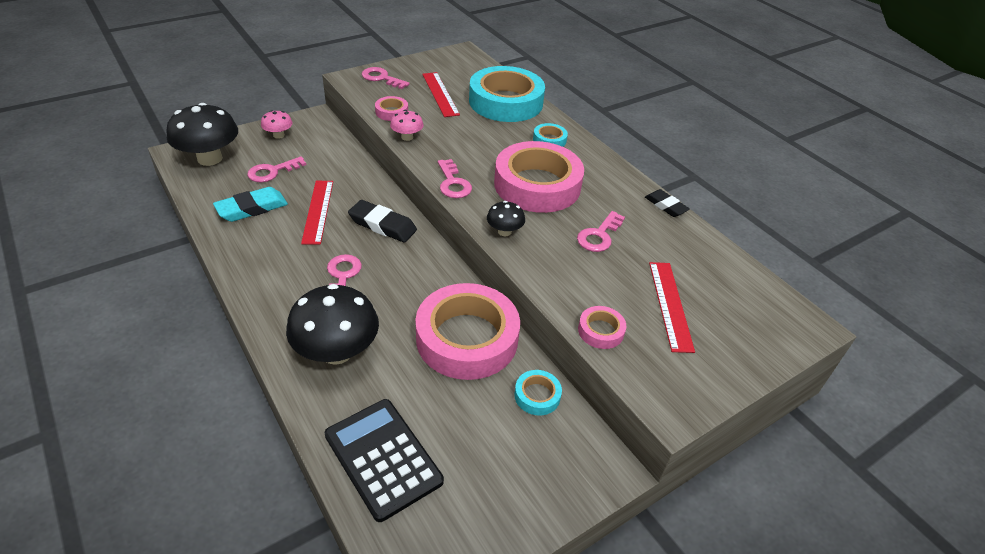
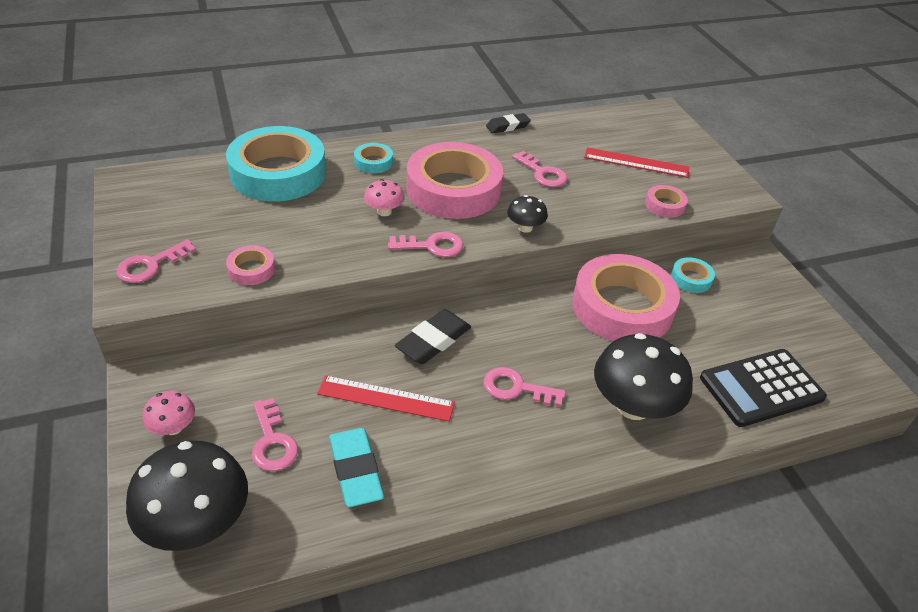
camera: 75 degrees left, 0 degrees up
(407, 137) = (320, 265): pink mushroom -> pink mushroom (384, 211)
(440, 94) = (228, 220): red ruler -> none

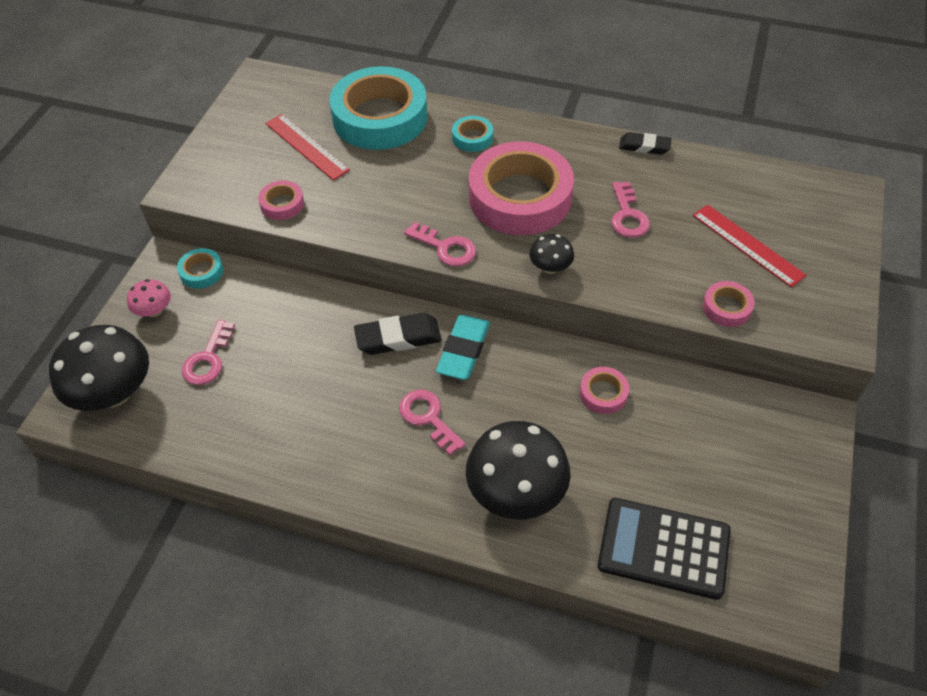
camera: 40 degrees right, 10 degrees up
(150, 265) = (215, 167): pink key -> none
(355, 470) = (244, 415): turquoise eraser -> turquoise eraser (463, 351)
(384, 211) = (435, 194): pink mushroom -> none
(386, 398) = (316, 369): red ruler -> red ruler (306, 146)
(622, 307) = (603, 393): pink tape -> pink tape, size x0.42
(691, 279) = (710, 400): turquoise tape -> turquoise tape (201, 272)

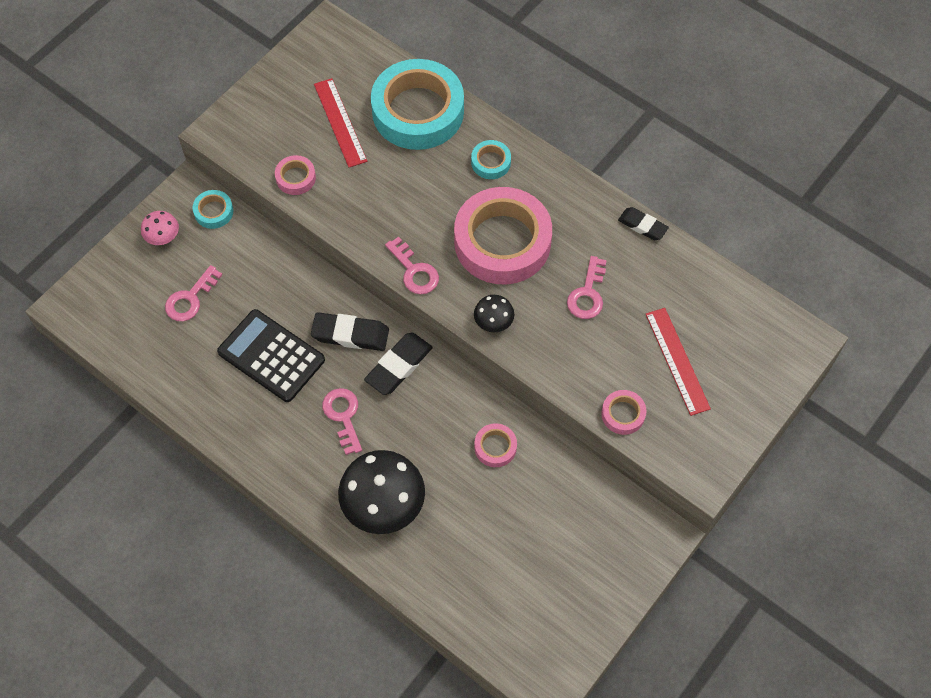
camera: 20 degrees right, 10 degrees up
(114, 393) = (108, 303): black mushroom -> none
(463, 351) = (399, 366): turquoise eraser -> black eraser
(663, 548) = (475, 593): black calculator -> black calculator (271, 356)

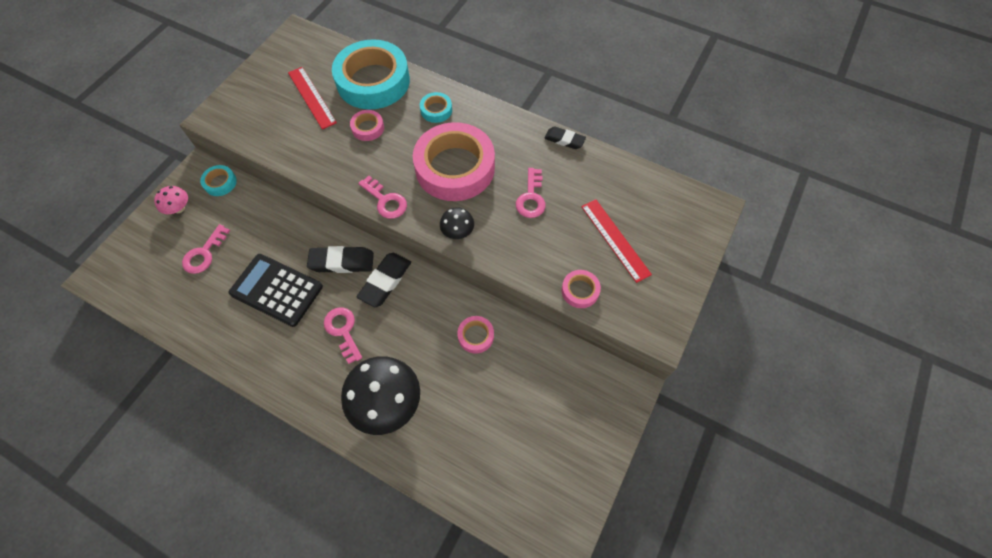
camera: 10 degrees left, 0 degrees up
(295, 178) = (279, 143): pink tape -> pink tape (368, 128)

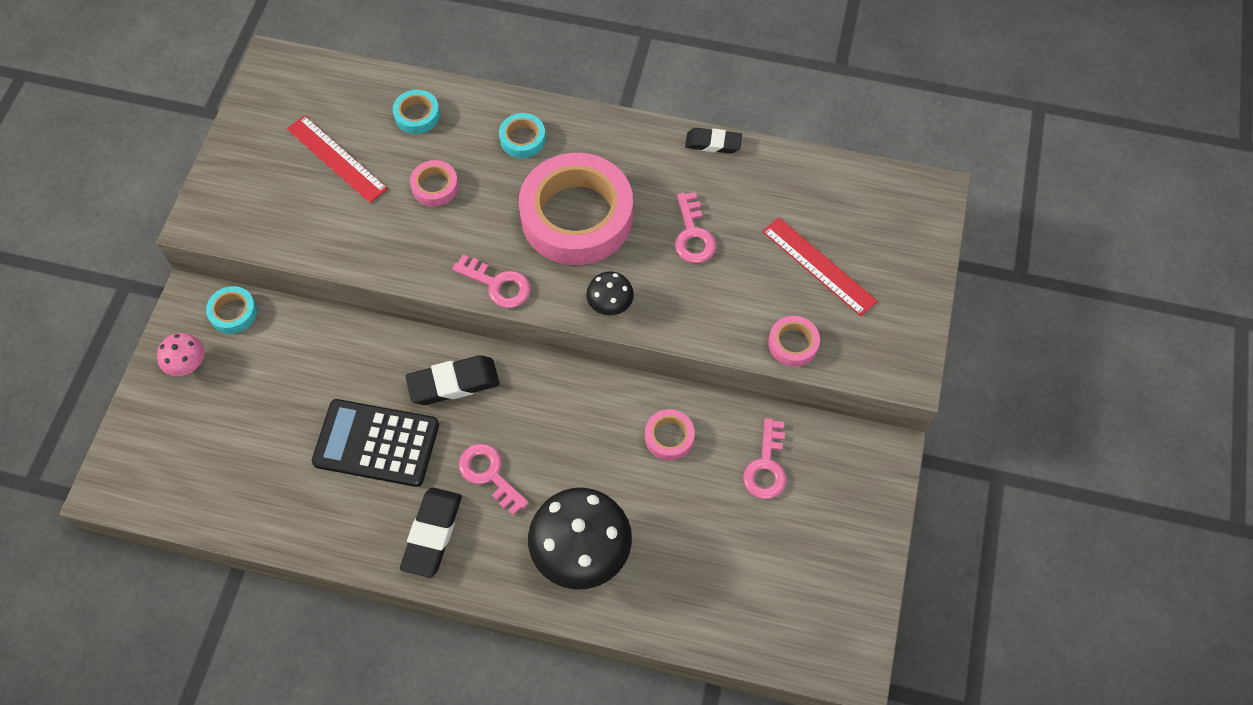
camera: 15 degrees left, 0 degrees up
(204, 254) = (252, 419): pink key -> pink key (766, 466)
(373, 81) = (417, 115): turquoise tape -> turquoise tape, size x0.42
(385, 281) = (523, 395): black eraser -> black eraser (432, 534)

